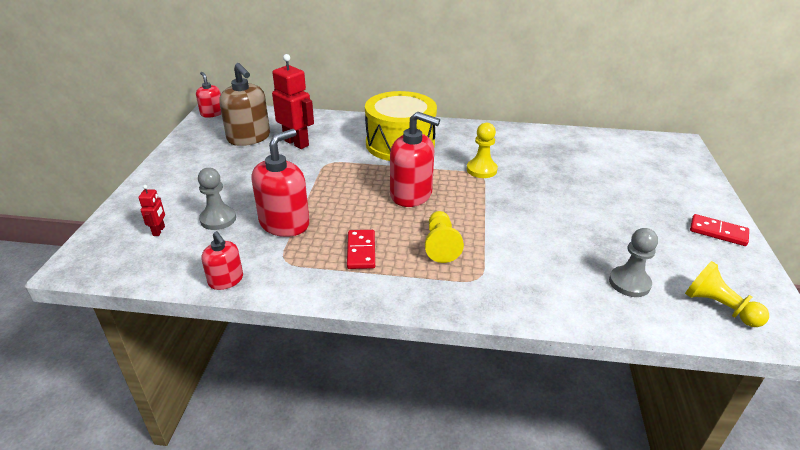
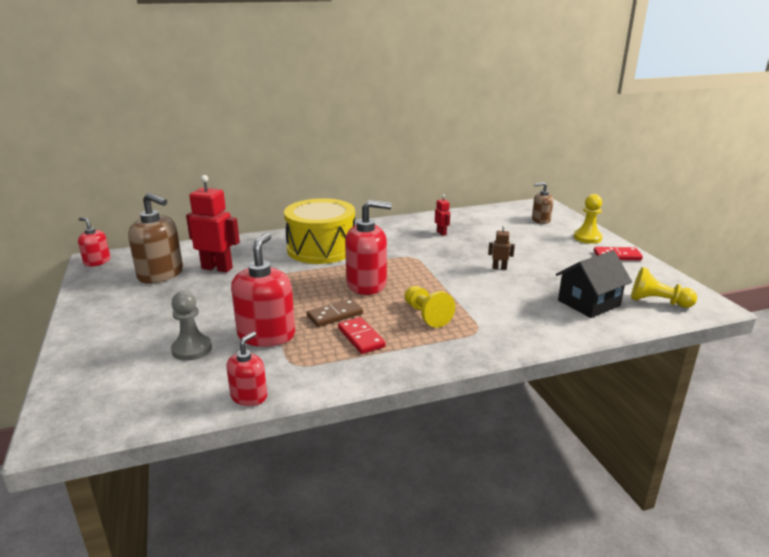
camera: 25 degrees left, 10 degrees down
(159, 231) = (132, 376): red robot -> red robot (441, 233)
(226, 280) = (249, 396): red soap dispenser -> red soap dispenser turned 90 degrees counterclockwise
(357, 220) = (335, 315): none -> brown domino
(481, 170) = (410, 253): yellow pawn -> yellow pawn (587, 238)
(561, 211) = (499, 268): none -> brown robot
(629, 283) = (589, 303): grey pawn -> black house
(660, 163) = (540, 220): none -> brown soap dispenser

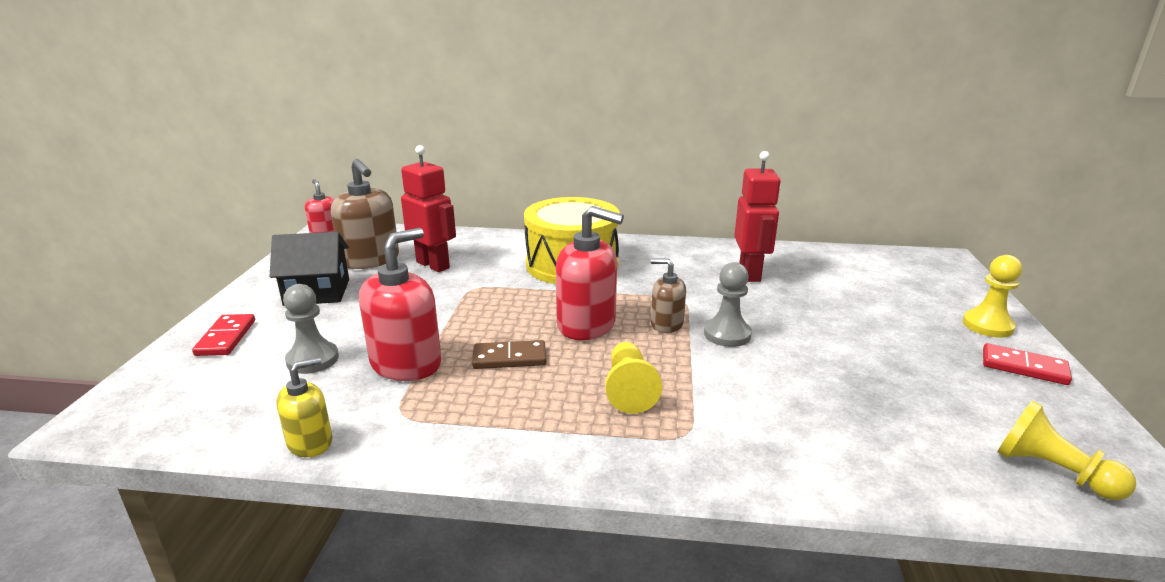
camera: 25 degrees right, 0 degrees up
(249, 396) = (310, 442): red soap dispenser -> yellow soap dispenser
(361, 337) = (514, 399): red domino -> red domino (226, 338)
(441, 233) = (750, 273): red robot -> red robot, size x2.08
(456, 271) = (727, 334): none -> grey pawn
(499, 268) = (797, 343): brown robot -> none
(540, 220) = (923, 282): brown soap dispenser -> brown soap dispenser (666, 324)
(589, 303) = (910, 438): black house -> black house (317, 292)

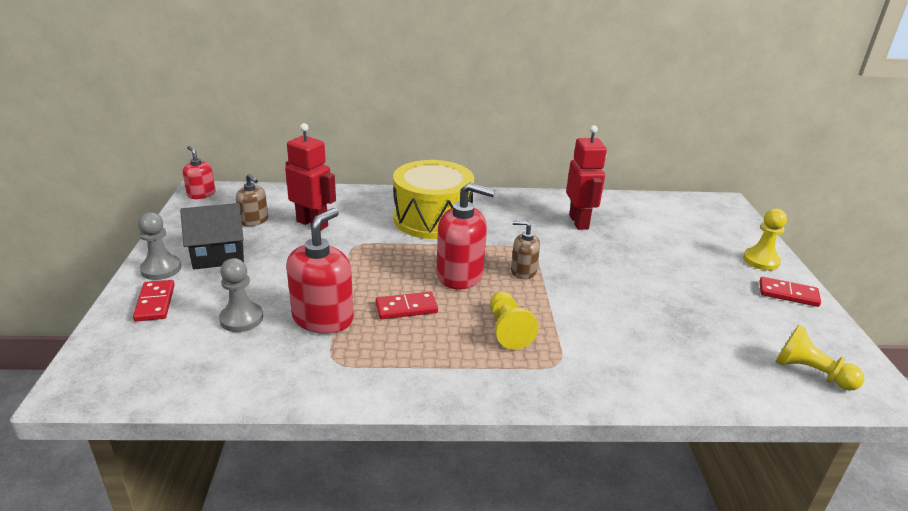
camera: 10 degrees left, 5 degrees up
(310, 442) = (270, 390): yellow soap dispenser -> none
(370, 260) = (254, 221): brown soap dispenser -> brown soap dispenser, size x0.57
(509, 358) = (406, 308): brown domino -> red domino
(727, 334) = (572, 278): grey pawn -> grey pawn (161, 269)

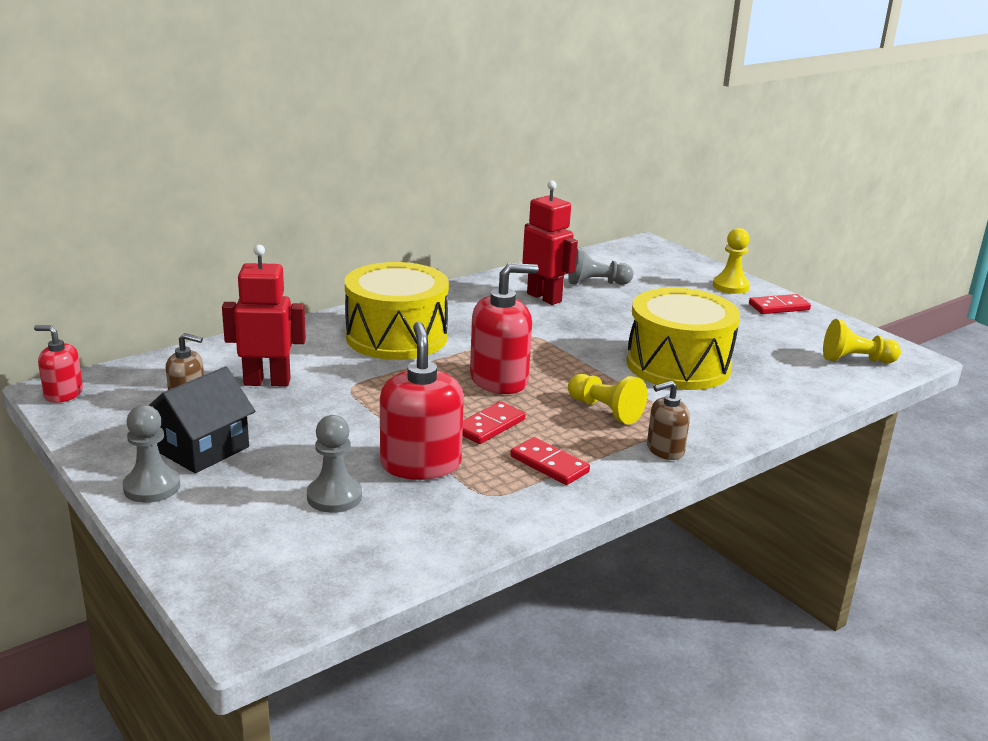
camera: 35 degrees left, 5 degrees down
(155, 303) = (205, 520): red domino -> red domino (549, 464)
(523, 271) = (552, 357): brown soap dispenser -> brown soap dispenser (665, 450)
(620, 314) = (678, 365): none -> yellow drum
(637, 223) = (596, 283): none -> grey pawn

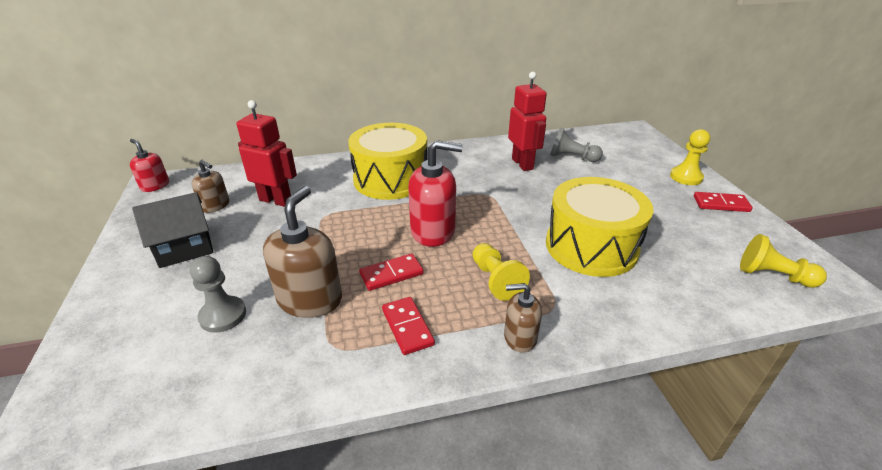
camera: 25 degrees right, 10 degrees up
(152, 487) = (123, 273): grey pawn -> none
(420, 464) = (310, 299): red soap dispenser -> brown soap dispenser

